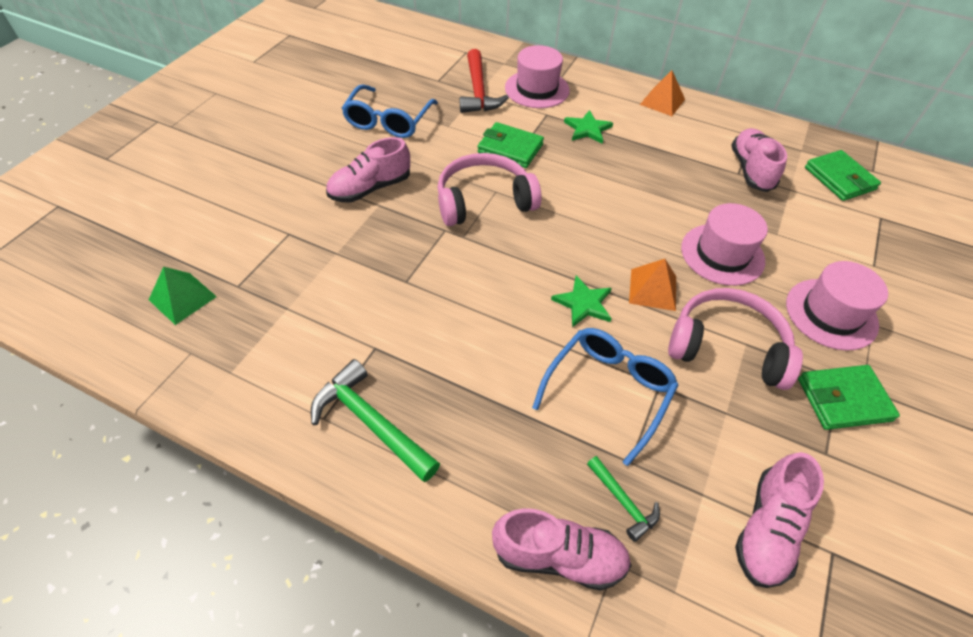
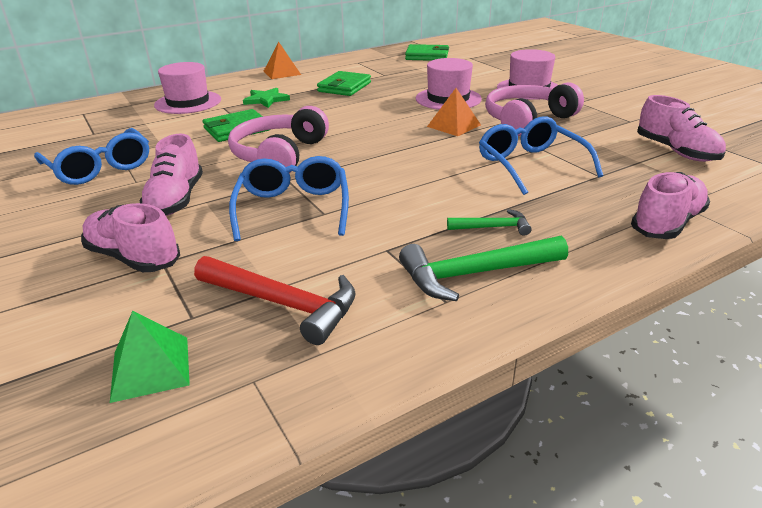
camera: 55 degrees left, 20 degrees down
(401, 259) = (293, 208): none -> blue glasses
(478, 91) = (144, 122): red hammer -> red hammer (283, 304)
(583, 303) = (440, 150): green star -> none
(623, 502) = (631, 187): green hammer -> green hammer (493, 227)
(751, 170) = (387, 71): pink shoe -> pink shoe (134, 258)
(843, 400) = (594, 105): green wallet -> green wallet (344, 87)

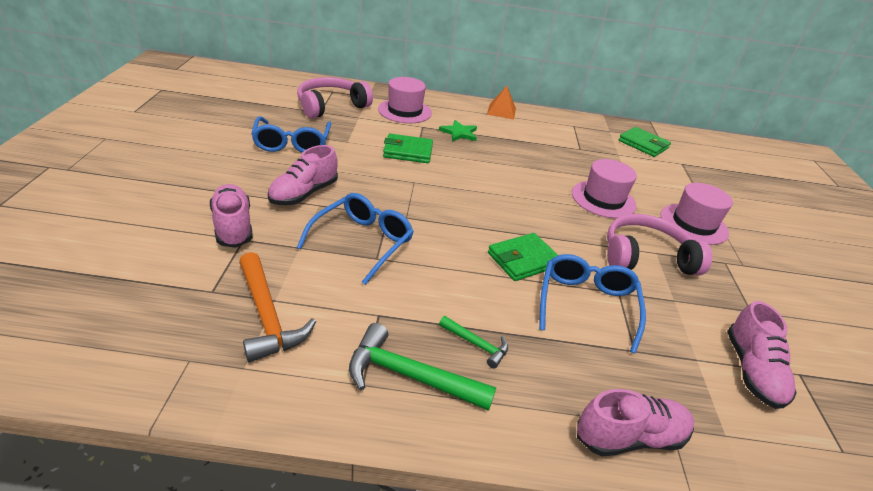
camera: 30 degrees right, 5 degrees up
(151, 368) = (155, 313): green pyramid -> none
(279, 155) = (408, 189): pink headphones -> pink headphones (331, 106)
(283, 304) = (267, 316): red hammer -> orange hammer
(344, 87) = (532, 147): green wallet -> green wallet (523, 260)
(454, 125) = (572, 229): orange pyramid -> none

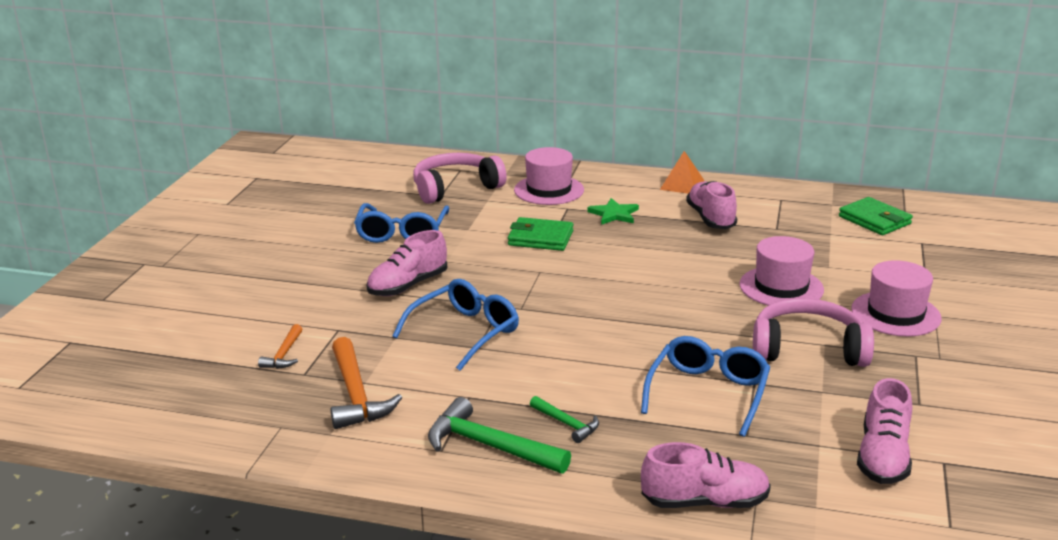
camera: 15 degrees right, 10 degrees down
(190, 268) = (284, 354): none -> orange hammer
(233, 226) = (328, 318): pink shoe -> pink shoe (711, 218)
(523, 260) = (648, 350): green wallet -> none

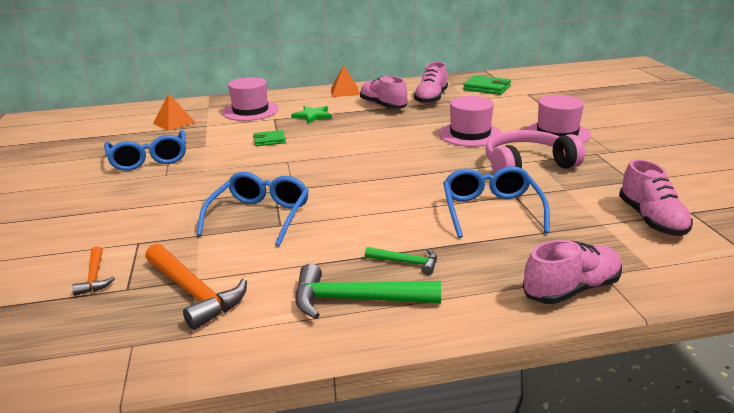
camera: 25 degrees left, 0 degrees up
(408, 285) = (182, 194): pink shoe -> pink shoe (431, 98)
(455, 188) = (174, 123): pink headphones -> orange pyramid
(540, 238) = (269, 140): green wallet -> green wallet, size x0.64

